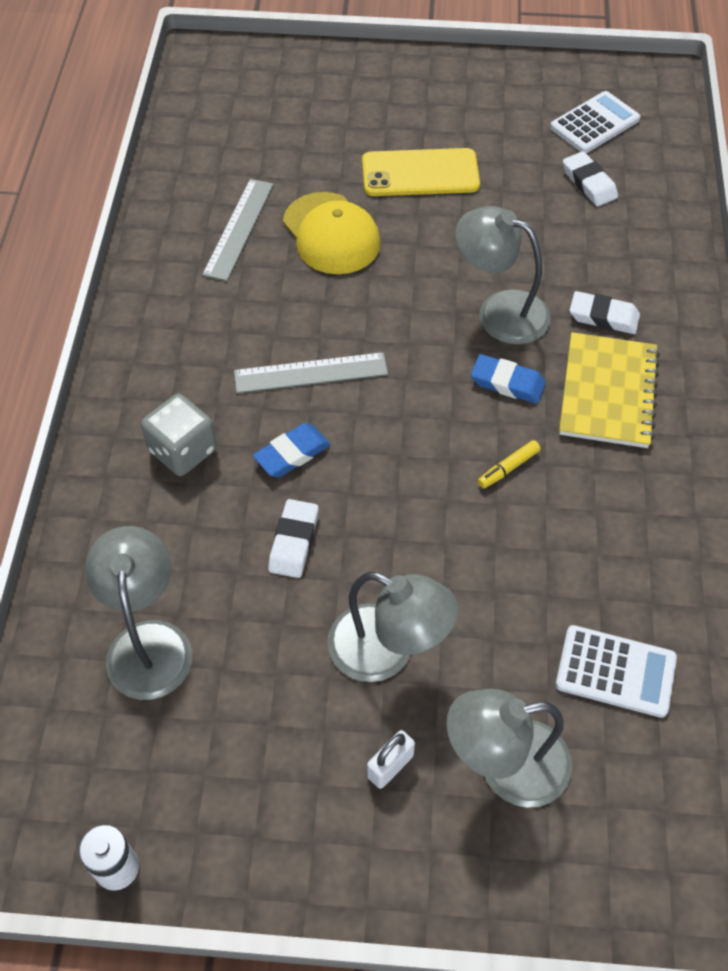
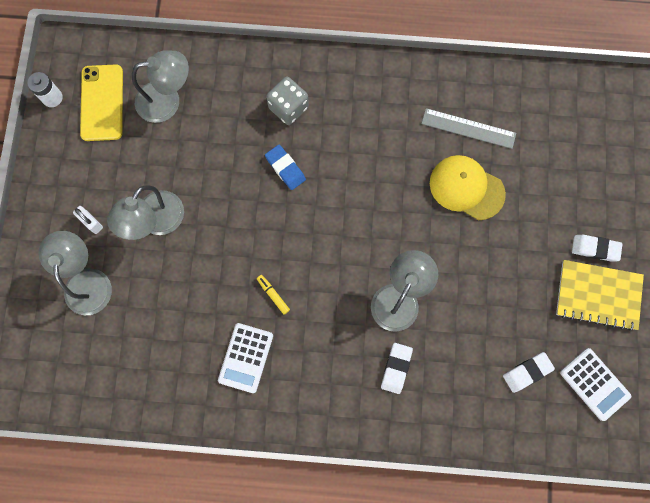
camera: 90 degrees right, 20 degrees up
(294, 541) = (225, 171): white eraser -> white eraser (595, 249)
(310, 373) = (346, 177): grey ruler -> none
(331, 234) = (466, 188): yellow cap -> yellow cap turned 60 degrees clockwise
(420, 173) = (530, 249): yellow phone -> yellow phone (102, 103)
(507, 383) = (339, 299): blue eraser -> none
(608, 392) = (331, 364): yellow notebook -> yellow notebook (598, 295)
(615, 672) = (136, 345): white calculator -> white calculator (245, 358)

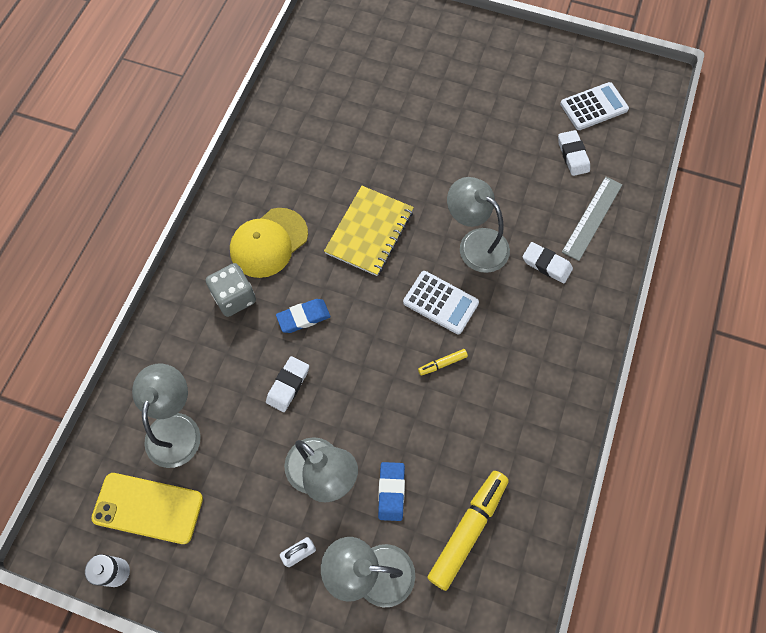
camera: 75 degrees left, 10 degrees down
(136, 348) = (468, 530): none -> yellow marker
(153, 280) = (391, 492): none -> blue eraser
(245, 358) = (505, 408): white calculator -> white calculator (440, 303)
(466, 188) = (379, 156): yellow cap -> yellow cap (269, 243)
(468, 128) = (318, 138): grey ruler -> grey ruler (592, 218)
(595, 249) = (469, 71): white eraser -> white eraser (288, 385)
(598, 295) = (513, 81): yellow notebook -> yellow notebook (369, 232)

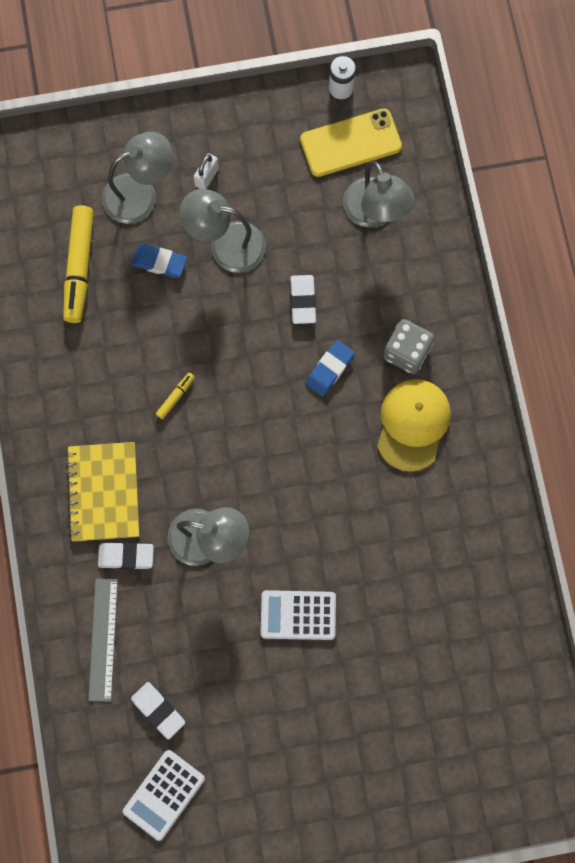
camera: 150 degrees right, 10 degrees up
(369, 232) = (321, 492): yellow notebook -> yellow notebook (104, 492)
(391, 492) = (159, 262): blue eraser -> blue eraser turned 45 degrees counterclockwise
(440, 303) = (209, 456): white calculator -> white calculator (298, 615)

